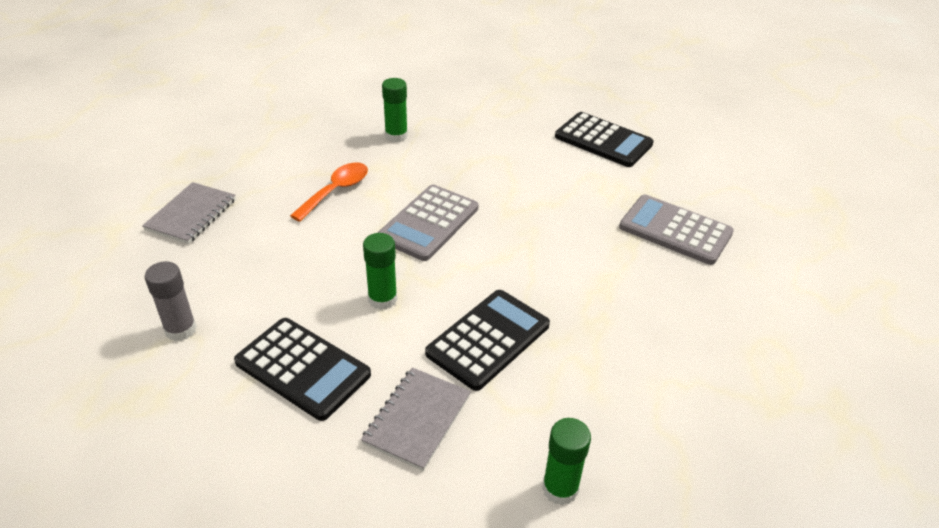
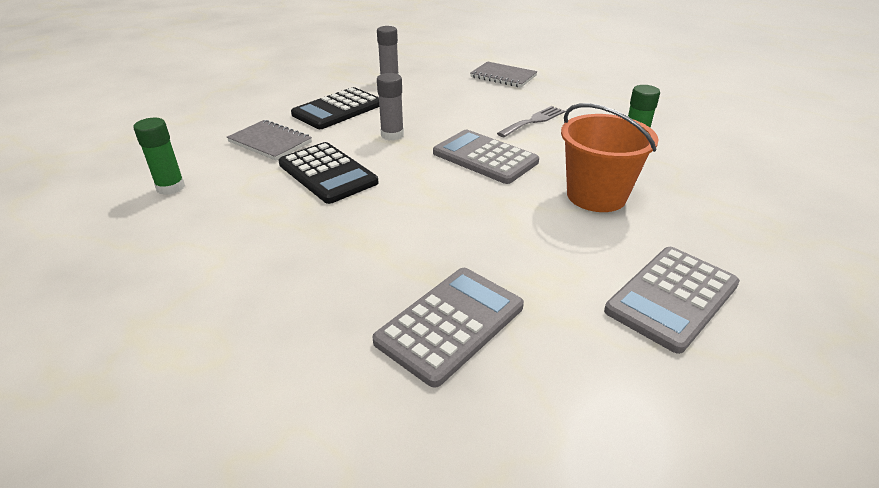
camera: 100 degrees right, 5 degrees down
(336, 191) = (534, 121): orange spoon -> grey fork
(382, 299) = (392, 135): green glue stick -> grey glue stick
(486, 161) = (596, 196): none -> orange bucket
(603, 140) = (672, 298): black calculator -> grey calculator

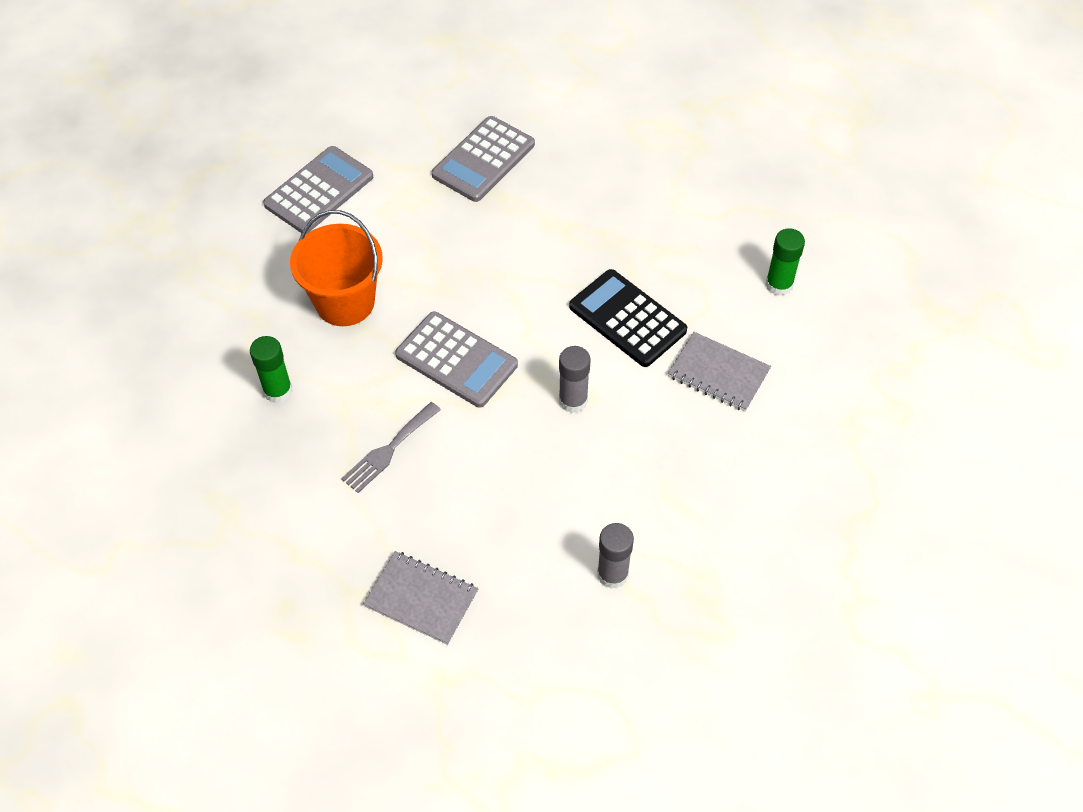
camera: 175 degrees right, 20 degrees up
(338, 109) = (663, 462): black calculator -> none

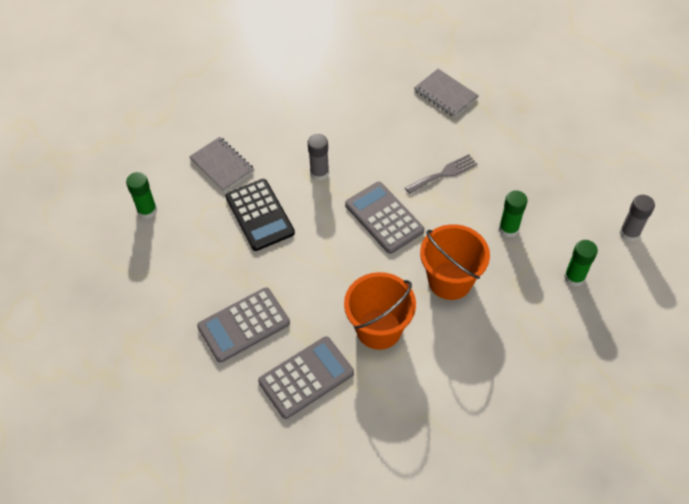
camera: 160 degrees left, 0 degrees up
(180, 348) = (574, 277): none -> green glue stick
(319, 191) = (450, 386): grey calculator -> grey calculator (244, 325)
(418, 226) = (379, 329): none -> orange bucket
(612, 574) = (339, 81): grey glue stick -> grey glue stick (629, 233)

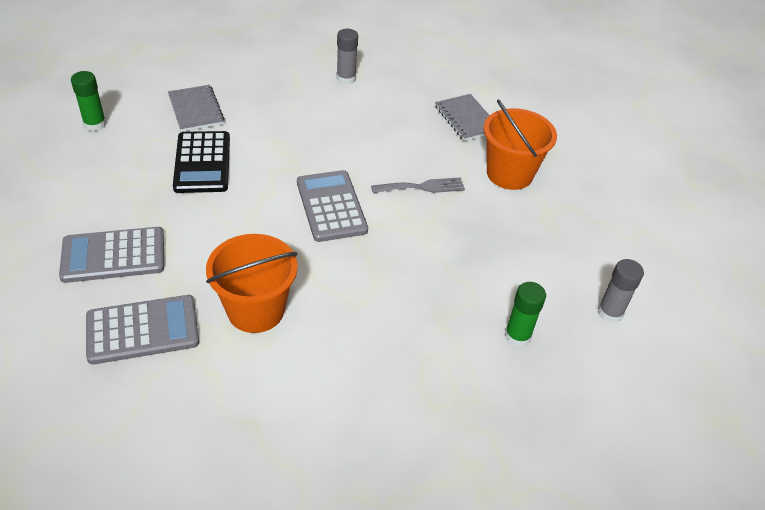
camera: 15 degrees right, 10 degrees down
(319, 173) = (289, 146): grey glue stick -> grey glue stick (346, 78)
(450, 280) = (367, 289): orange bucket -> orange bucket (509, 174)
(508, 229) = (465, 261): green glue stick -> none

